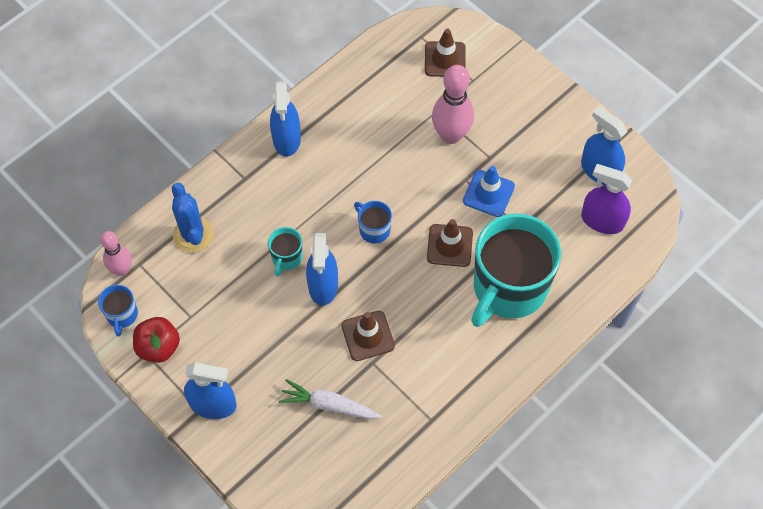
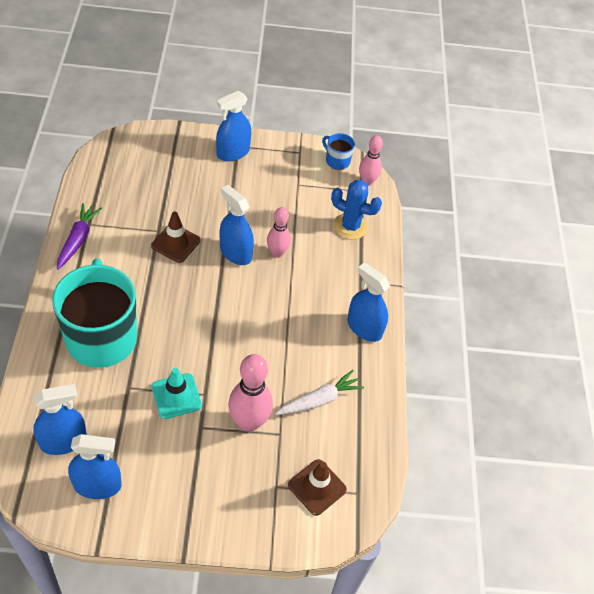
camera: 130 degrees right, 10 degrees down
(158, 347) = (297, 159): red apple -> none
(286, 258) = (277, 253): turquoise mug -> pink bowling pin
(329, 405) = (163, 193): white carrot -> white carrot (319, 400)
(373, 229) = (238, 310): blue mug -> none
(449, 245) = (172, 336): brown traffic cone -> none
(455, 408) = (78, 240): none -> purple carrot
(488, 193) = (176, 396): blue traffic cone -> turquoise traffic cone
(602, 221) = (63, 441): purple spray bottle -> blue spray bottle

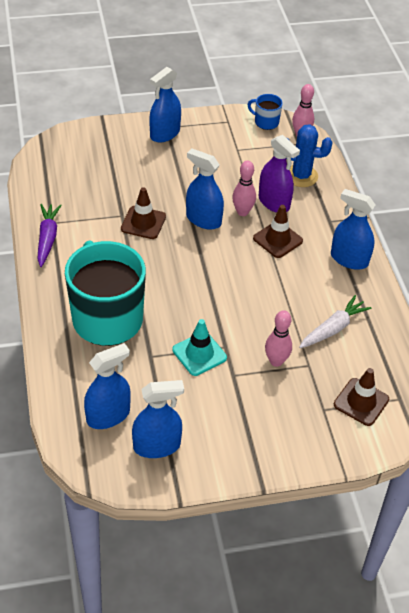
camera: 10 degrees left, 5 degrees down
(249, 422) = (276, 361): pink bowling pin -> pink bowling pin, size x0.63
(300, 290) = (277, 240): none -> brown traffic cone
(312, 249) = (274, 202): none -> purple spray bottle

